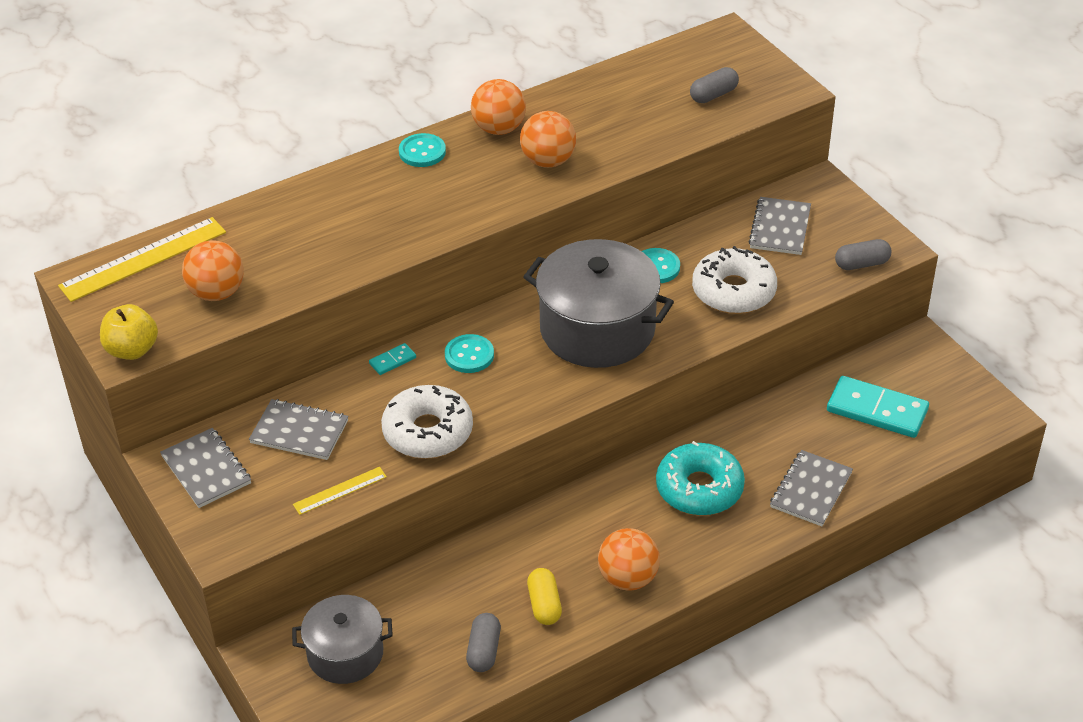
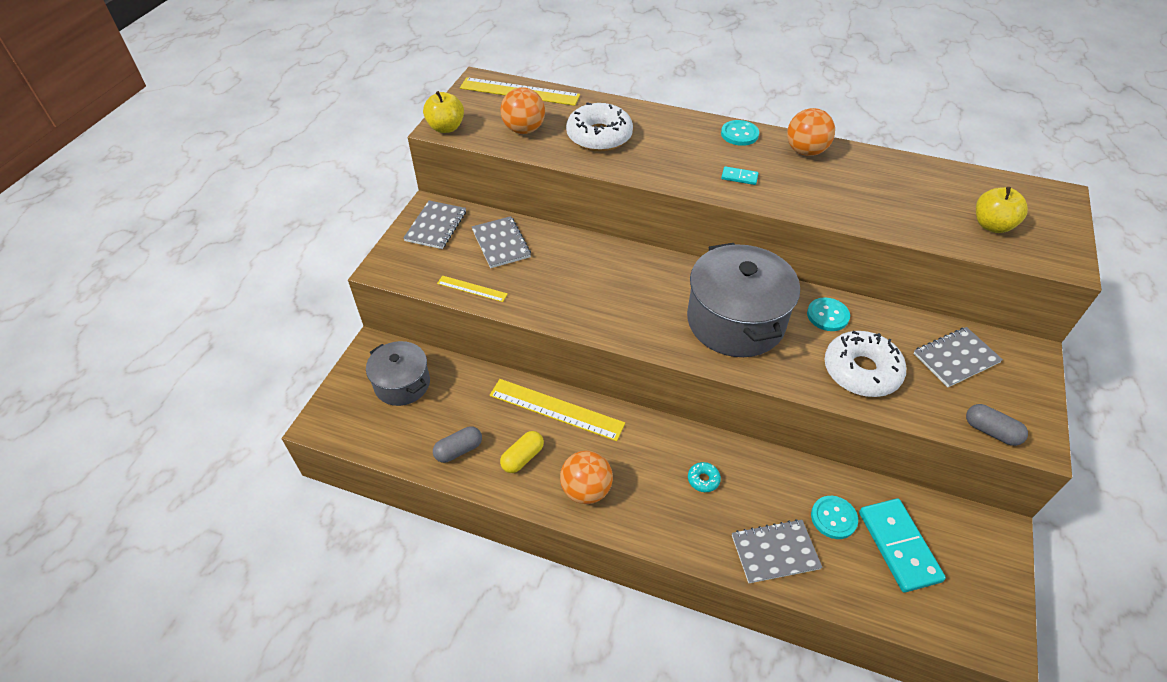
camera: 50 degrees right, 5 degrees up
(392, 361) = (598, 246): turquoise domino -> turquoise domino (739, 177)
(428, 432) = (558, 297): white donut -> white donut (599, 136)
(469, 355) = (641, 275): turquoise button -> turquoise button (833, 518)
(514, 545) = (556, 409): none -> yellow ruler
(548, 161) = (809, 188): orange ball -> none
(699, 488) = (703, 479): turquoise donut -> turquoise donut, size x0.43
(713, 95) = (992, 225): grey capsule -> yellow apple

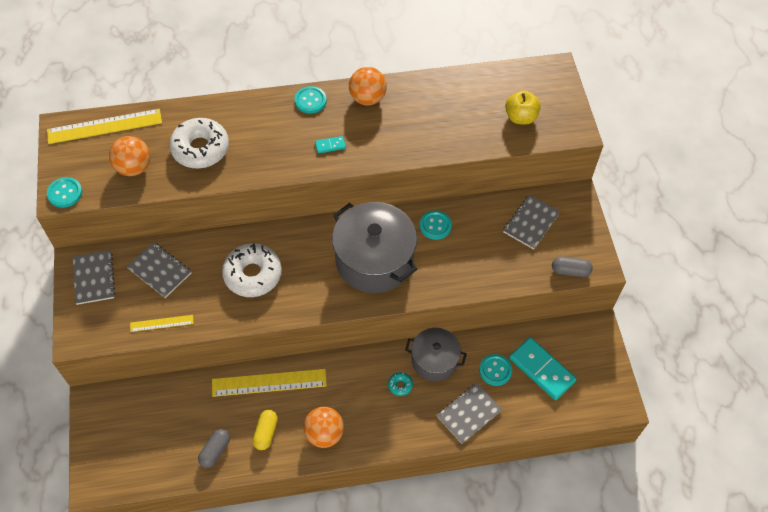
camera: 30 degrees left, 10 degrees up
(402, 384) = (137, 420): grey pot -> grey pot (434, 360)
(446, 128) = (65, 193): yellow apple -> turquoise button
(861, 371) = (475, 262): white donut -> white donut (253, 274)

